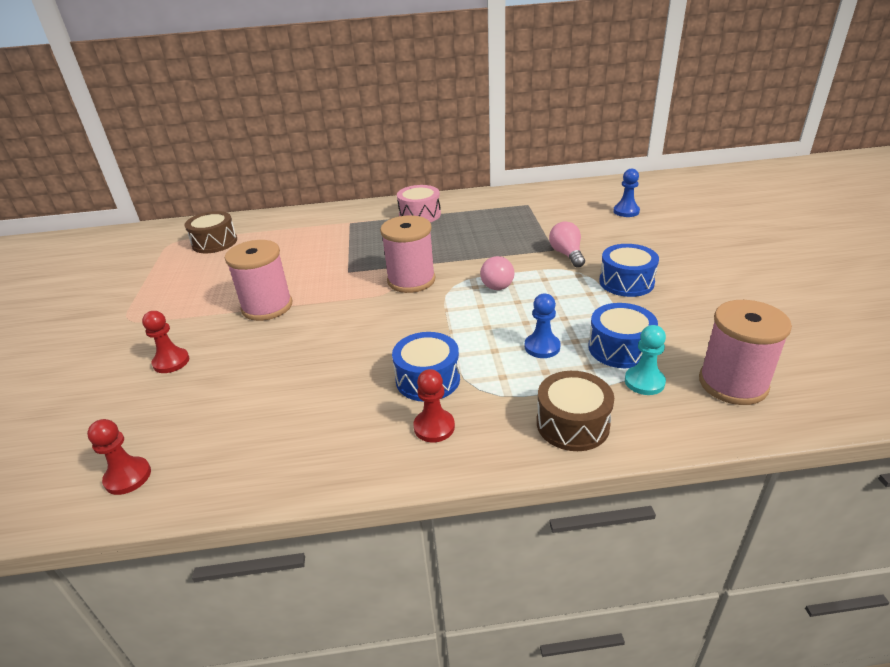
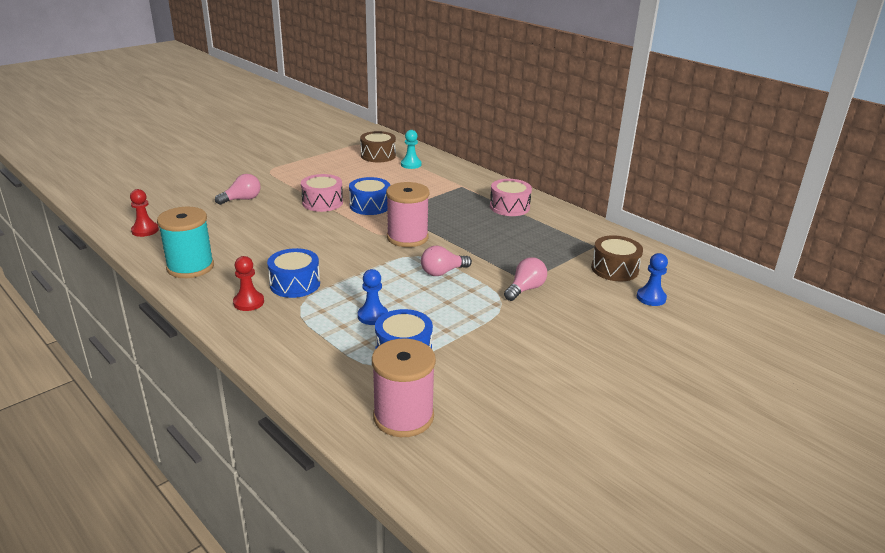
camera: 50 degrees right, 5 degrees down
(171, 362) = (242, 199): red pawn -> pink light bulb
(267, 307) = (322, 202): pink spool -> pink drum
(292, 456) = (190, 267): none -> turquoise spool
(572, 424) = (291, 353): brown drum -> brown drum (614, 269)
(626, 282) = (511, 330): blue drum -> blue drum (370, 206)
(644, 382) = (368, 372): turquoise pawn -> turquoise pawn (411, 164)

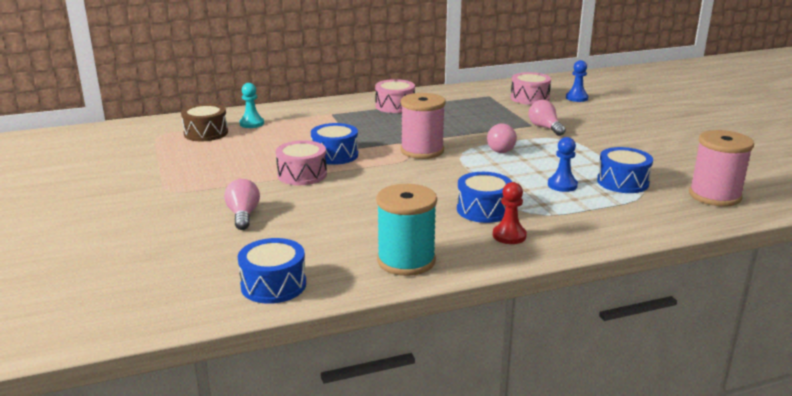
camera: 65 degrees left, 5 degrees down
(145, 230) = (273, 285): red pawn -> blue drum
(614, 269) = (529, 98): brown drum -> pink drum

